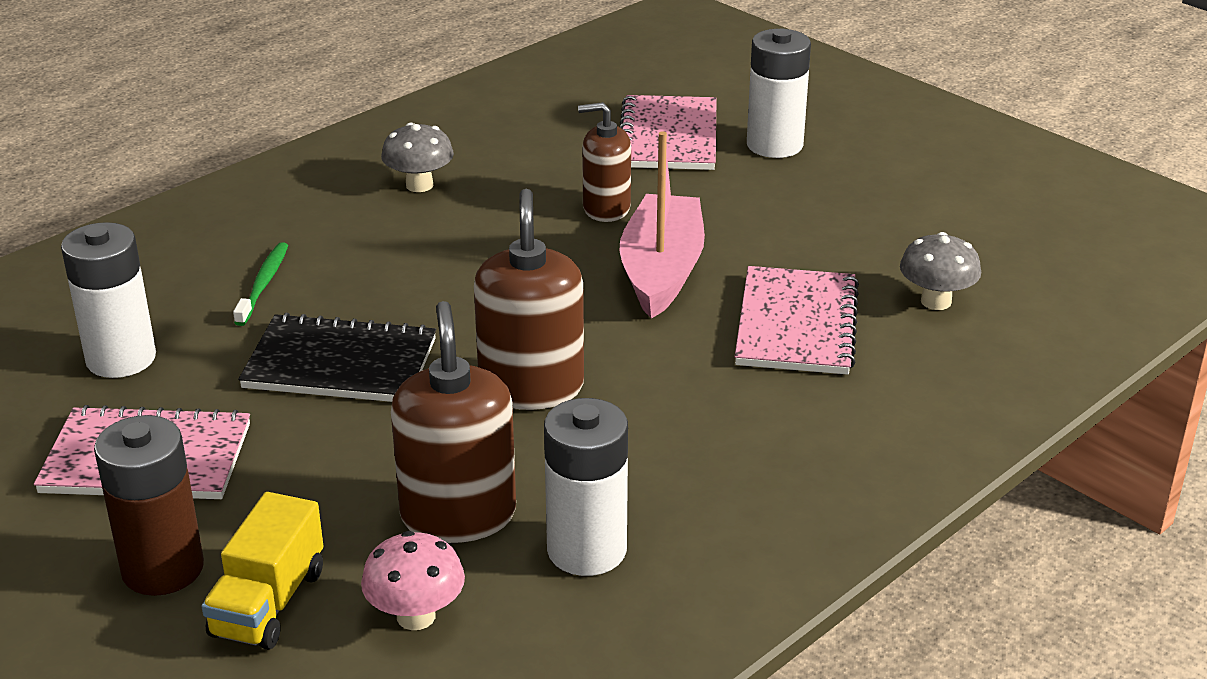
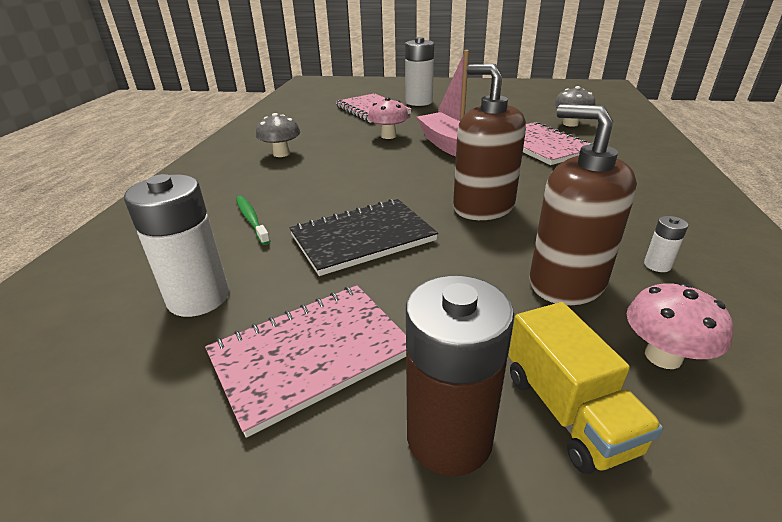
camera: 35 degrees left, 0 degrees up
(586, 550) = (657, 265): white battery -> white battery, size x0.44
(606, 208) = (388, 136): brown soap dispenser -> pink mushroom

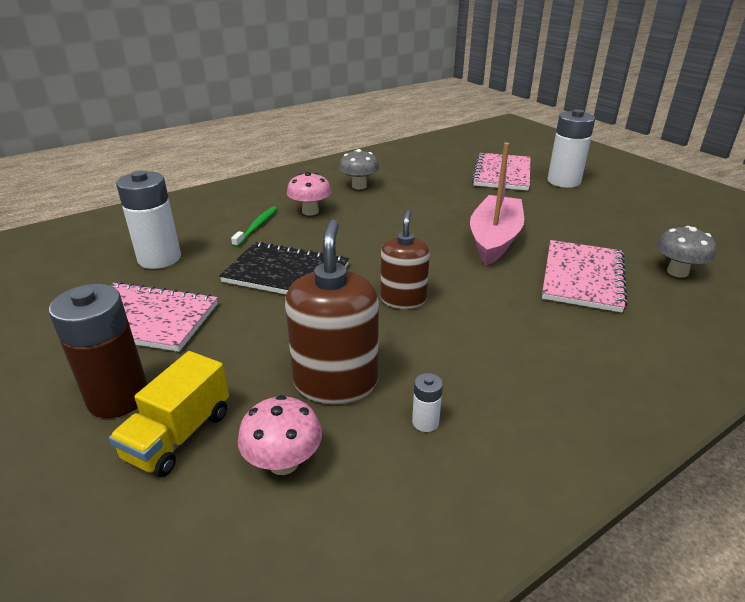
camera: 45 degrees right, 0 degrees up
(388, 136) = (463, 205): pink mushroom -> pink mushroom (310, 211)
(483, 207) = (403, 299): brown soap dispenser -> brown soap dispenser, size x0.67

